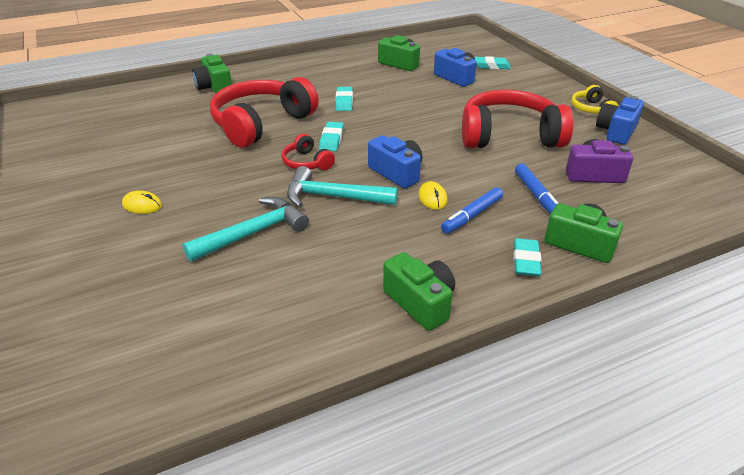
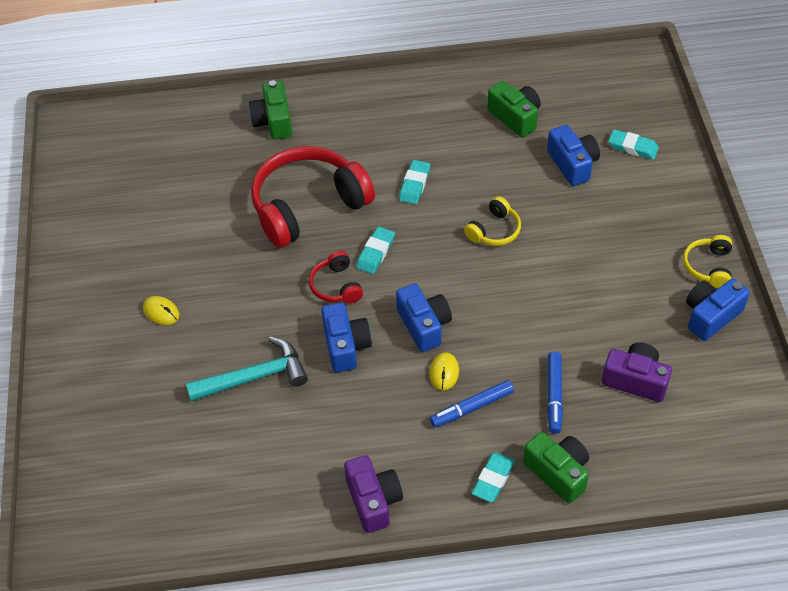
camera: 20 degrees right, 15 degrees up
(333, 197) = (345, 346): turquoise hammer -> blue camera
(420, 302) = (373, 500): green camera -> purple camera
(421, 115) = (494, 230): none -> yellow headphones
(509, 135) = (578, 293): red headphones -> none

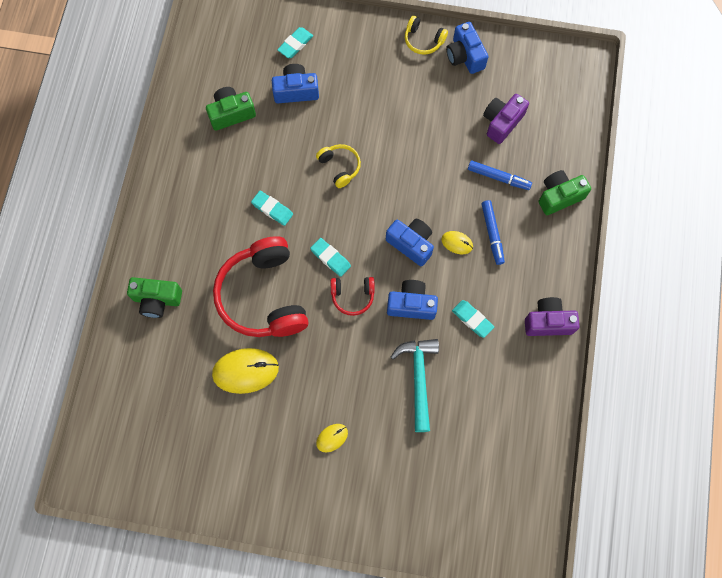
camera: 75 degrees left, 20 degrees up
(217, 215) = (245, 371): none -> yellow mouse
(424, 325) = (411, 244): blue camera -> blue camera turned 45 degrees clockwise
(493, 479) = (553, 239): turquoise eraser -> turquoise eraser (472, 319)

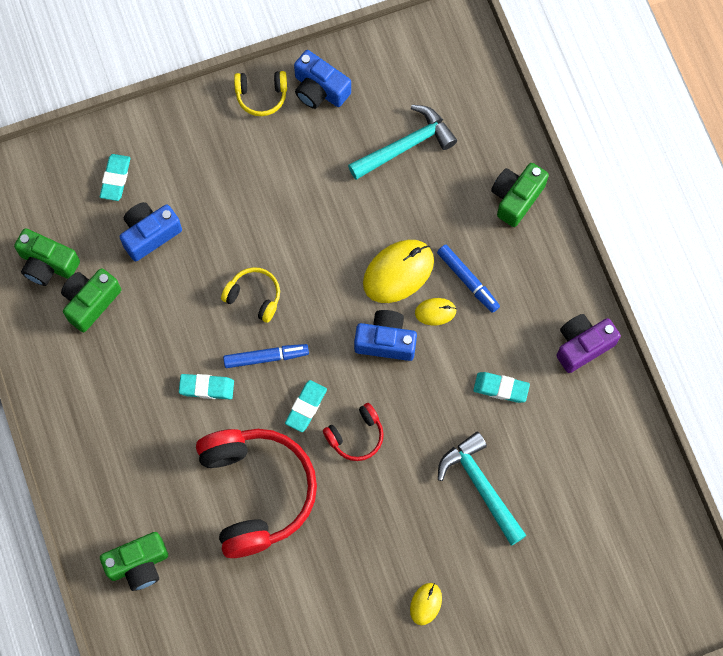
camera: 30 degrees left, 0 degrees up
(219, 75) = (47, 264): none -> green camera
(245, 371) = (287, 586): yellow mouse -> yellow mouse (398, 272)
(263, 296) = (256, 492): red headphones -> red headphones turned 150 degrees counterclockwise
(330, 258) = (306, 407): turquoise eraser -> turquoise eraser turned 75 degrees counterclockwise
(411, 305) = (426, 409): blue camera -> none
(498, 177) = (438, 212): blue marker -> blue marker (266, 357)
(502, 122) = (406, 146): purple camera -> turquoise hammer

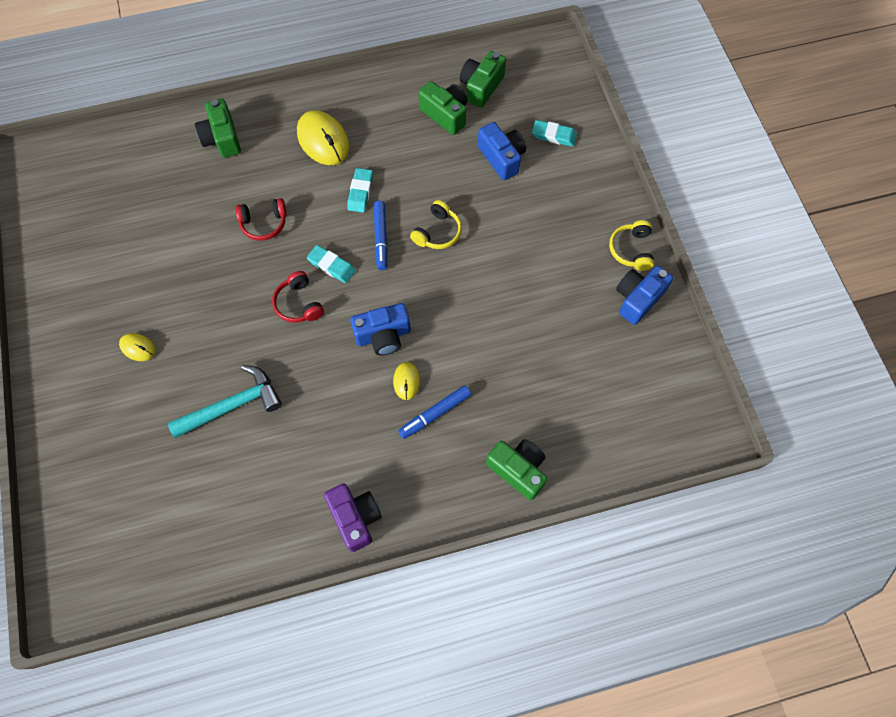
camera: 95 degrees right, 5 degrees down
(256, 492) = (264, 223): red headphones -> red headphones, size x0.46
(386, 341) = (383, 335): blue camera -> blue camera turned 60 degrees clockwise
(398, 272) = (449, 352): yellow mouse -> yellow mouse (323, 140)
(406, 146) = (577, 370): turquoise hammer -> none
(501, 388) = (323, 433): turquoise eraser -> none

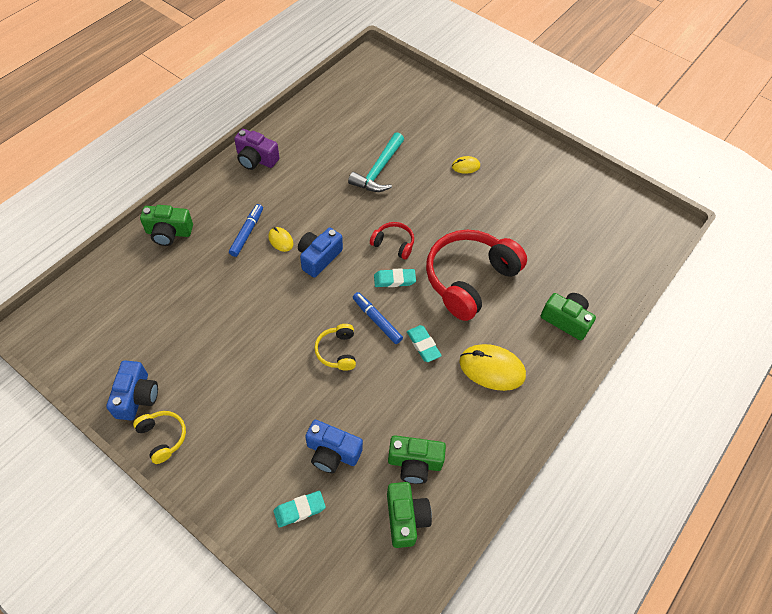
camera: 140 degrees right, 10 degrees down
(264, 223) = (469, 279): red headphones -> red headphones, size x2.18

